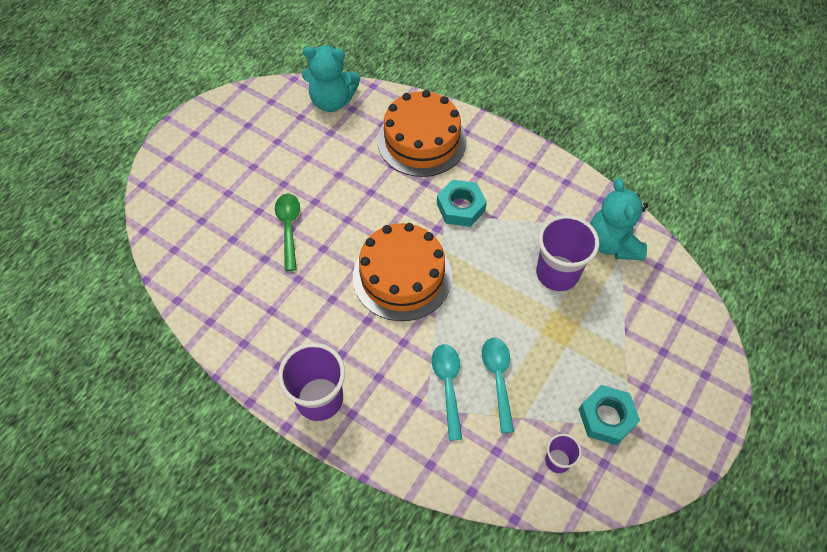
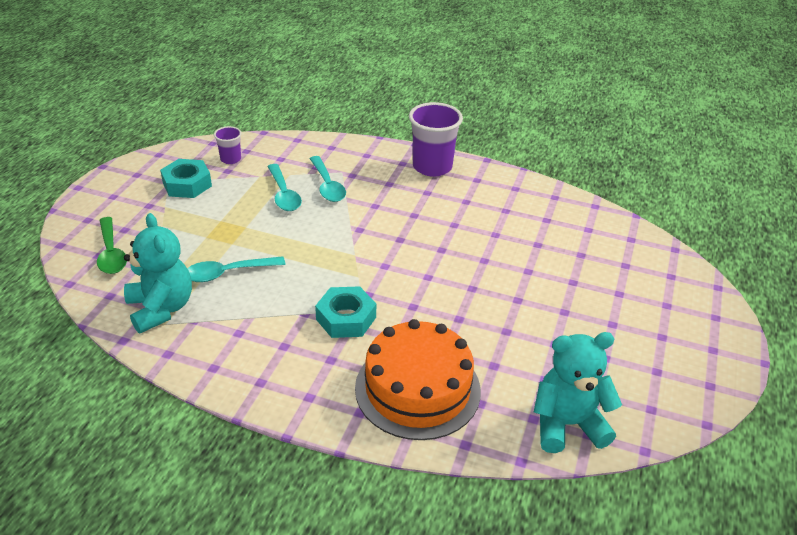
camera: 165 degrees right, 20 degrees down
(289, 228) = (530, 271): green spoon -> green spoon (111, 253)
(402, 276) = (392, 249): orange cake -> none
(557, 273) = (228, 273): purple cup -> turquoise spoon

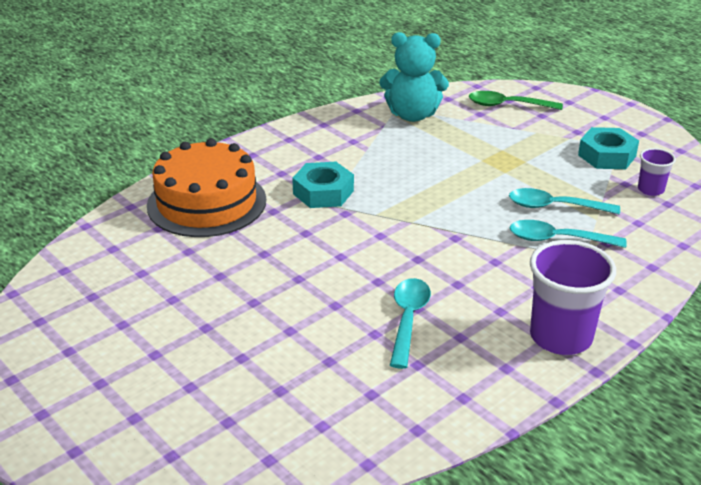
camera: 120 degrees right, 5 degrees down
(228, 273) = (437, 150): turquoise spoon -> turquoise spoon (408, 320)
(567, 424) = (85, 263): turquoise teddy bear -> none

